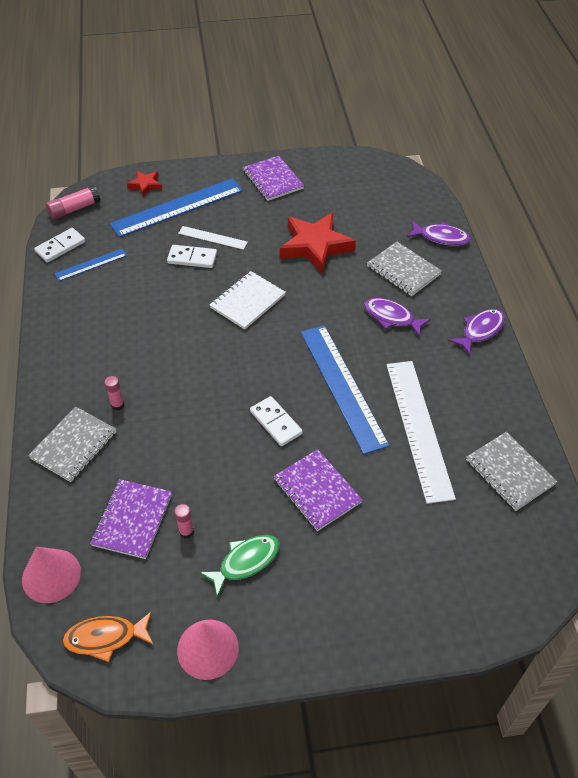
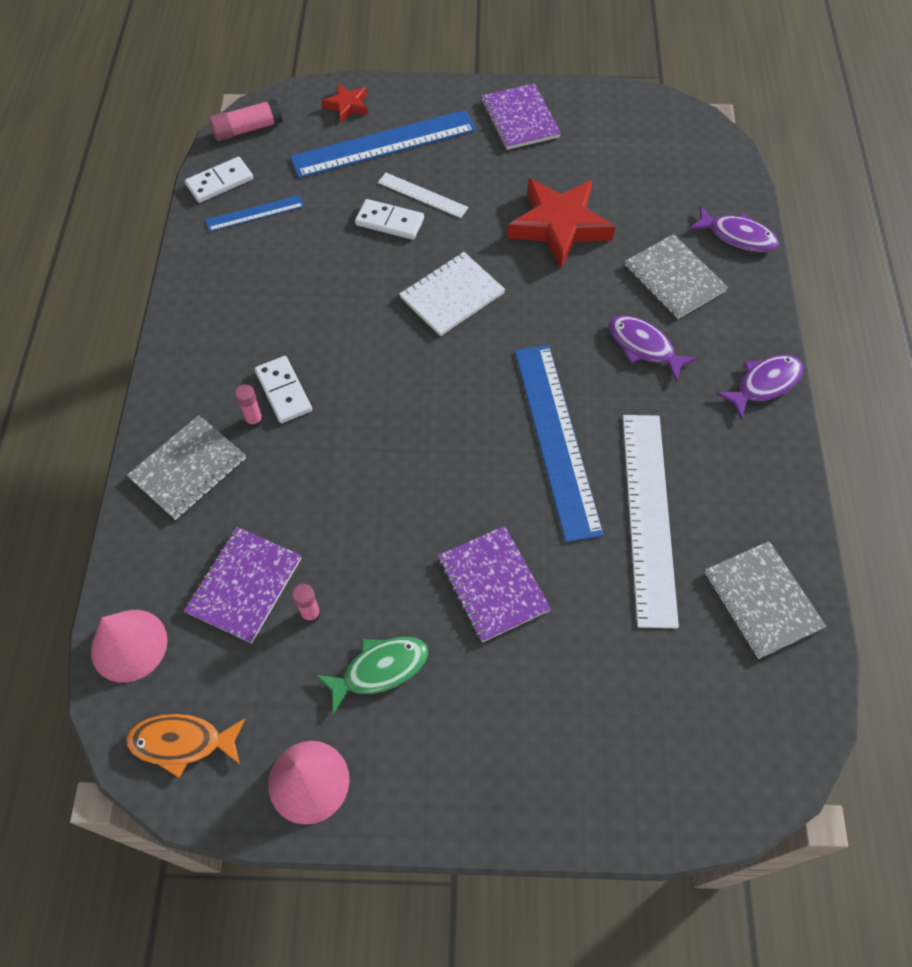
camera: 10 degrees right, 10 degrees up
(275, 422) = (456, 477): white domino -> white domino (283, 391)

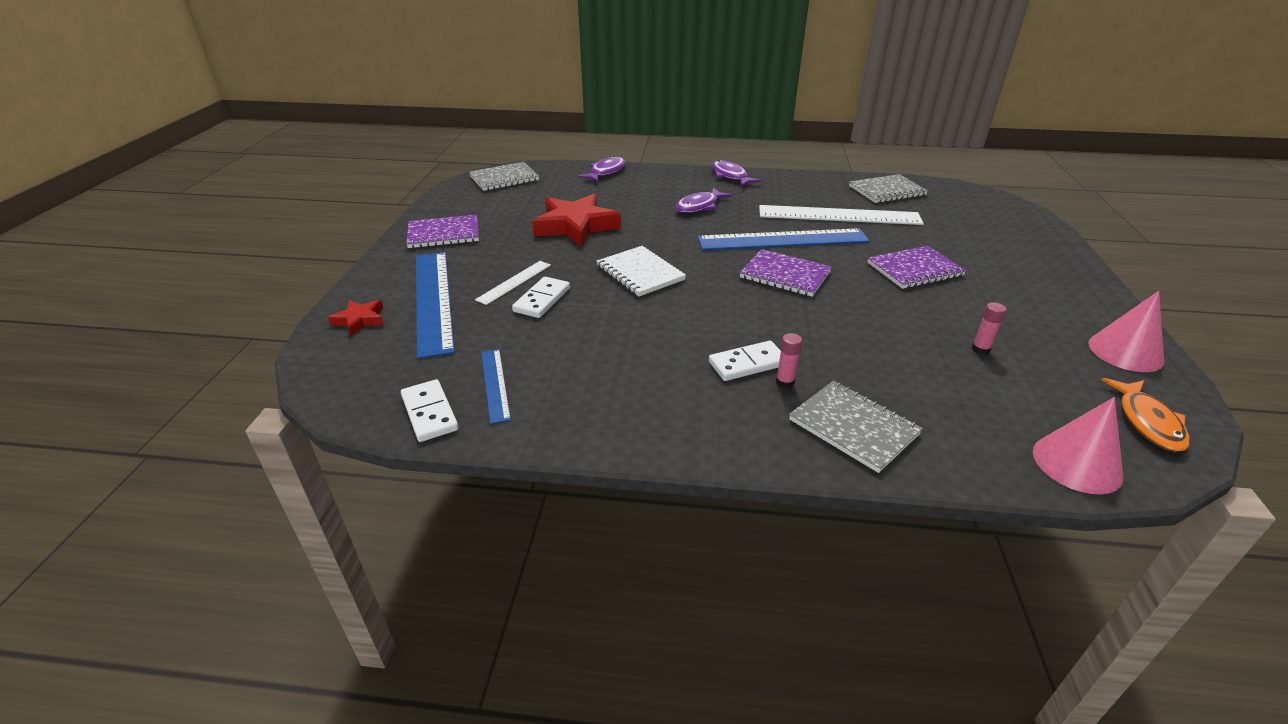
camera: 85 degrees left, 25 degrees down
(245, 585) = (971, 386): purple notebook -> purple notebook (785, 275)
(247, 129) = (348, 391): pink glue stick -> none
(379, 669) = (1010, 317): green fish -> none
(674, 278) = (639, 192): grey notebook -> grey notebook (504, 178)

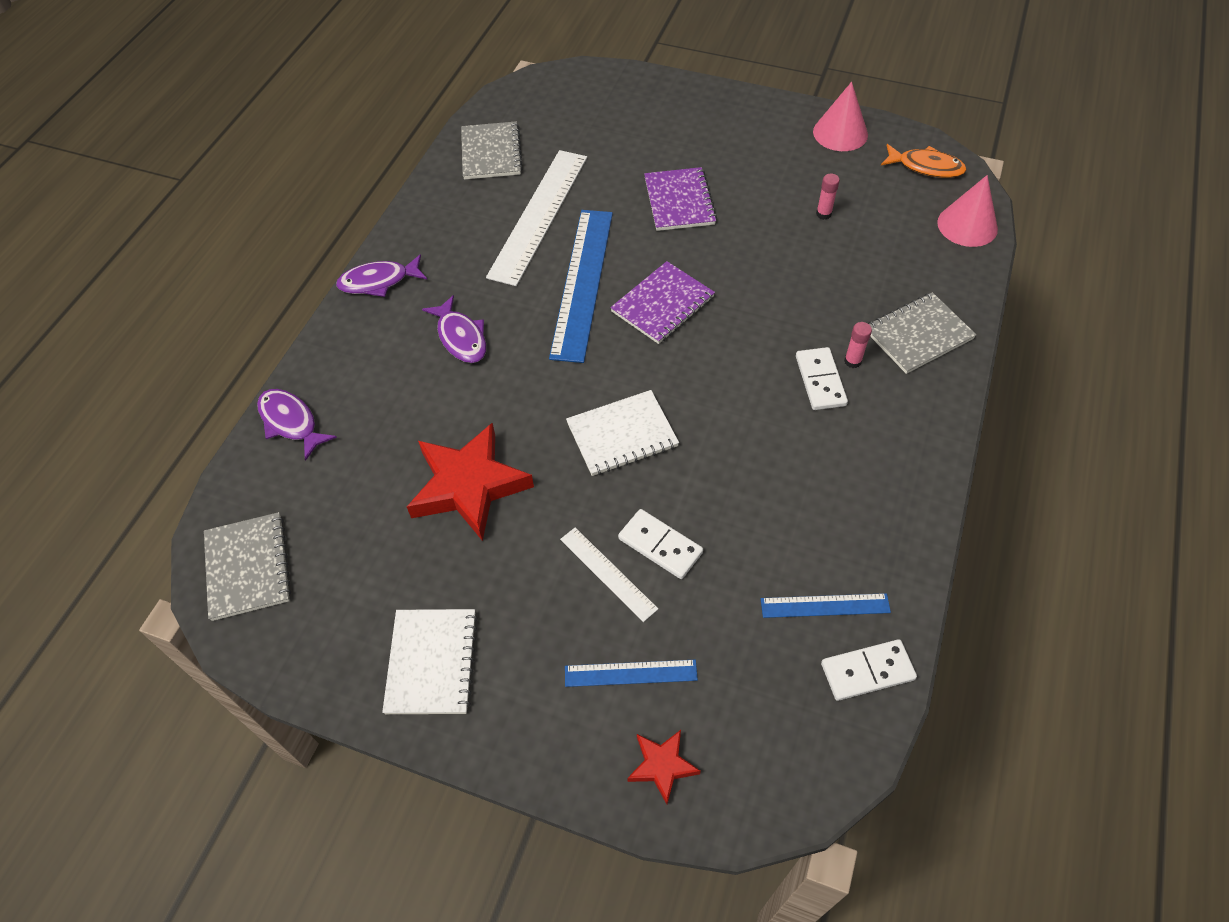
camera: 75 degrees left, 20 degrees up
(433, 300) = (630, 673): blue ruler -> blue ruler, size x0.50
(444, 234) = (431, 662): purple notebook -> white notebook

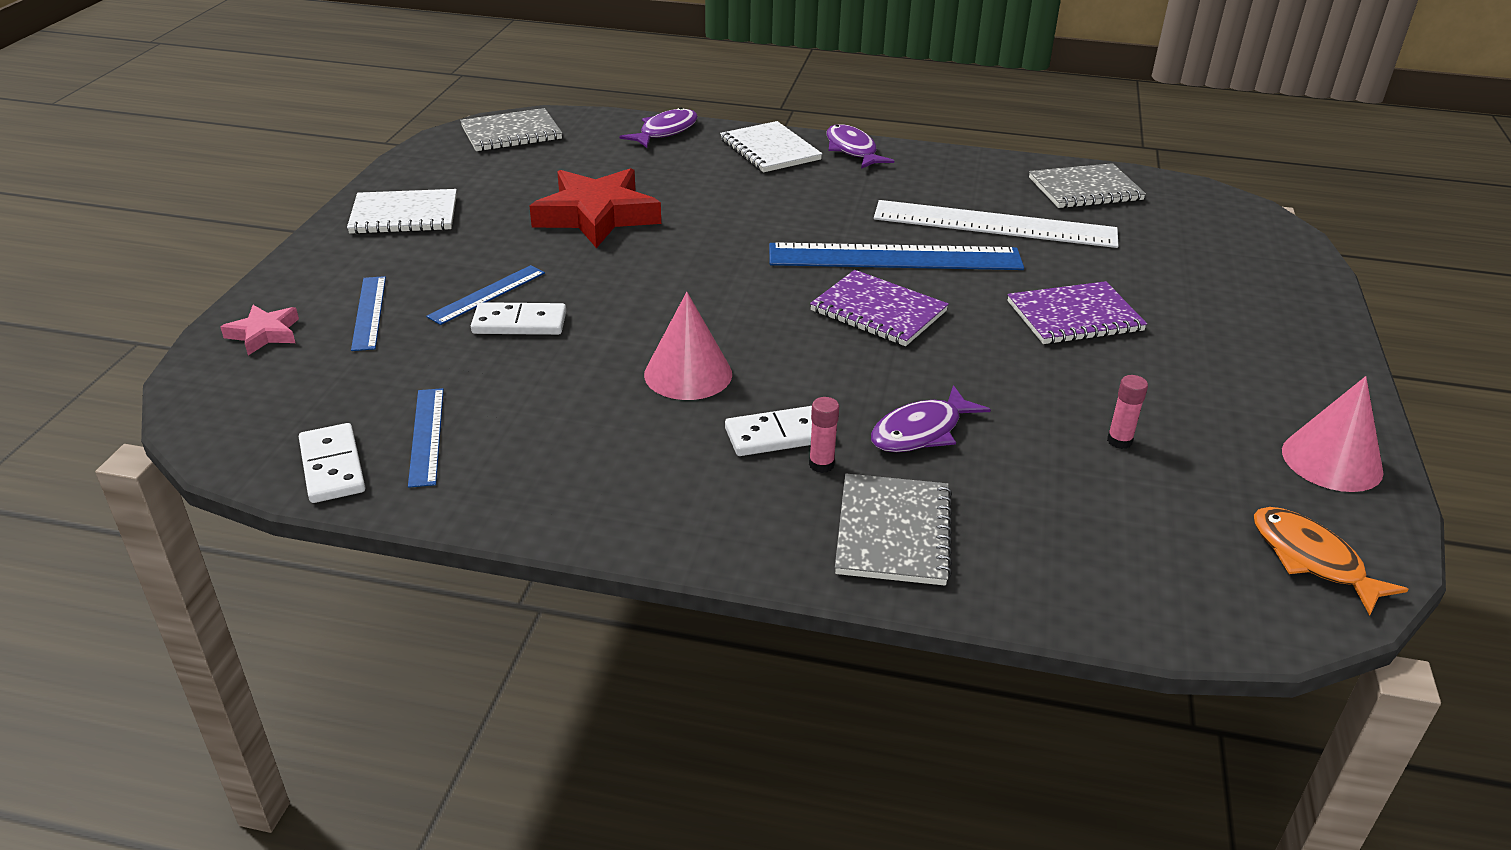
camera: 80 degrees right, 20 degrees down
(461, 337) = (788, 196): purple fish -> purple fish (921, 431)
(608, 573) = (487, 294): white ruler -> blue ruler
(622, 435) = (669, 293): white notebook -> white notebook (770, 150)
(660, 545) = (519, 323): white domino -> white domino turned 60 degrees clockwise
(662, 766) = (264, 334): red star -> pink star
(918, 335) = (893, 532): grey notebook -> grey notebook turned 45 degrees clockwise
(926, 167) = (1311, 559): orange fish -> orange fish turned 135 degrees clockwise
(967, 225) = (1182, 605): pink cone -> pink cone (688, 374)

